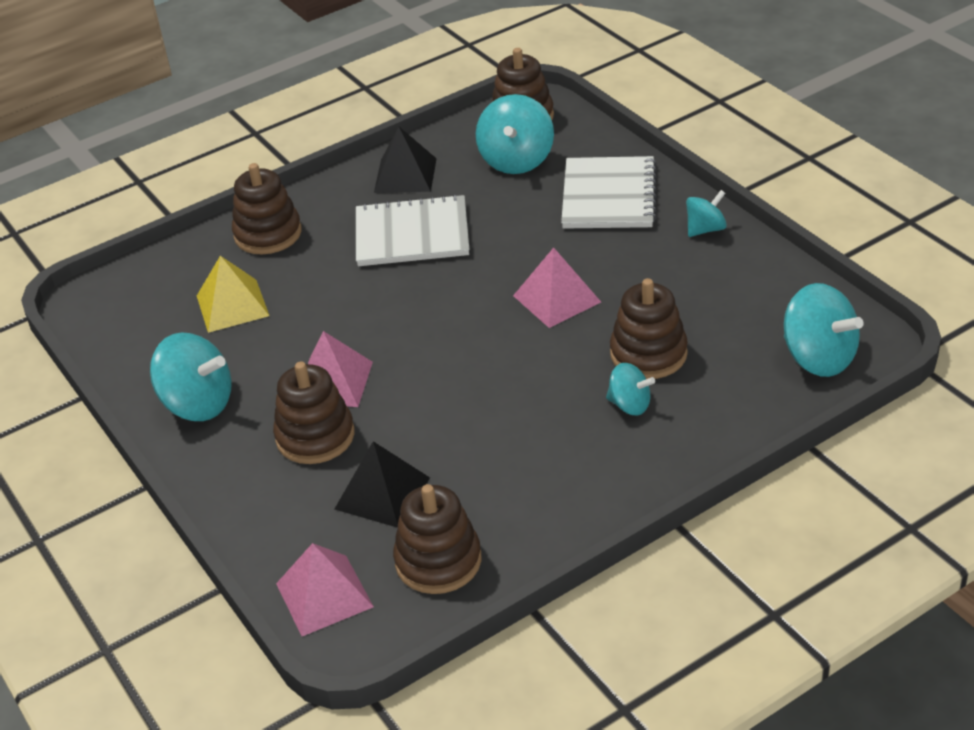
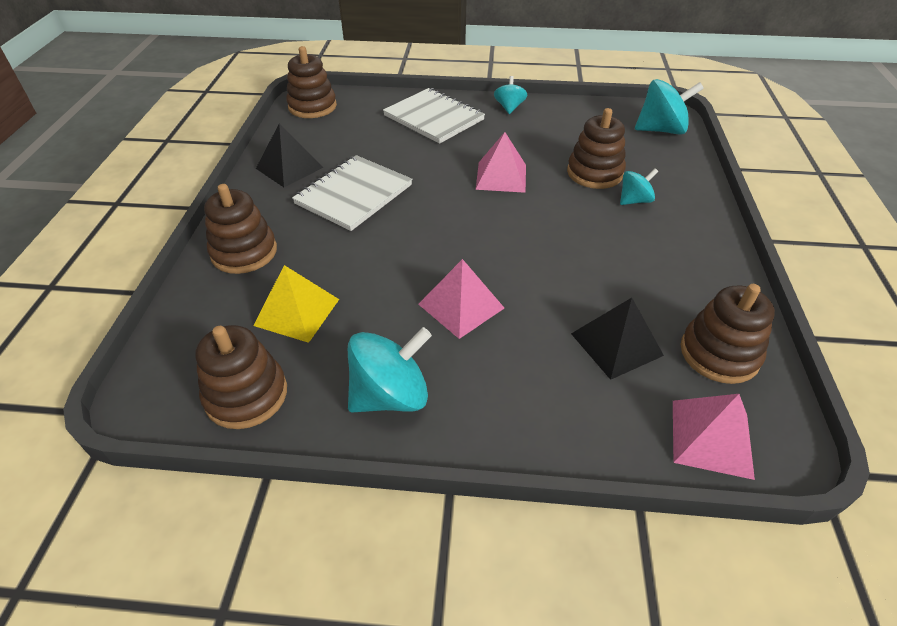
camera: 55 degrees left, 5 degrees up
(315, 436) = (513, 346): brown stacking toy -> brown stacking toy (246, 395)
(516, 160) = (349, 127): turquoise spinning top -> none

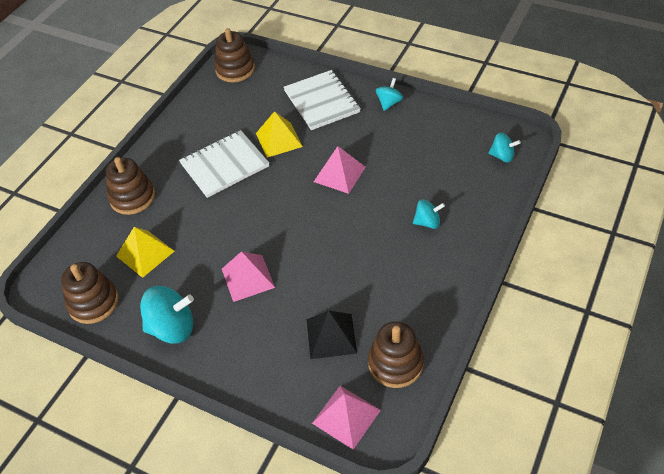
camera: 25 degrees right, 5 degrees up
(289, 167) = (192, 129): black pyramid -> none
(406, 158) = (279, 139): none -> yellow pyramid
(594, 173) = (414, 188): brown stacking toy -> none
(661, 130) = (502, 156): turquoise spinning top -> turquoise spinning top, size x0.58

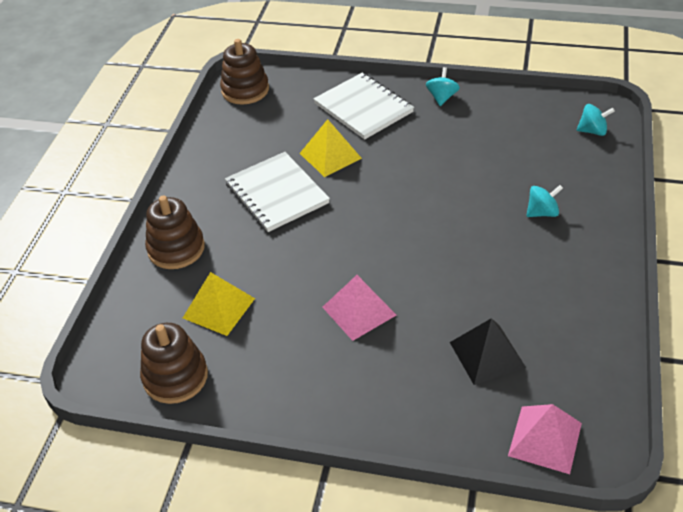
camera: 15 degrees left, 5 degrees down
(172, 328) = (289, 385): turquoise spinning top -> none
(224, 165) = (277, 193): white notebook -> white notebook turned 75 degrees counterclockwise
(339, 174) = (418, 180): pink pyramid -> none
(395, 363) = (575, 369): brown stacking toy -> none

